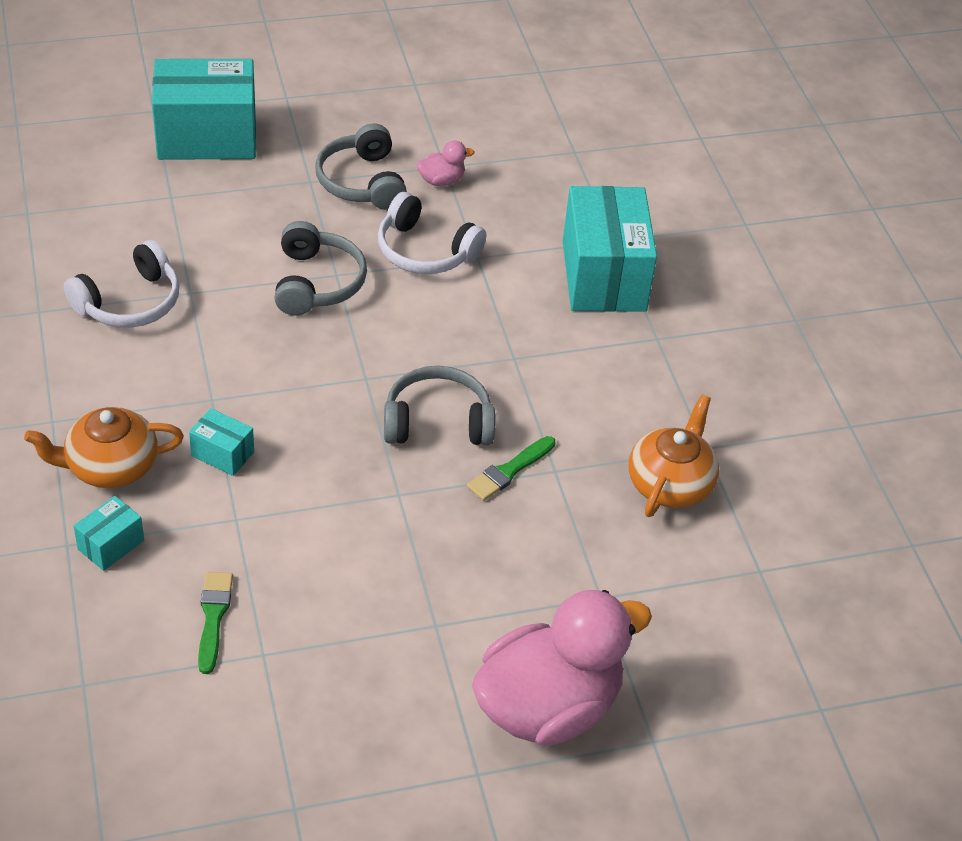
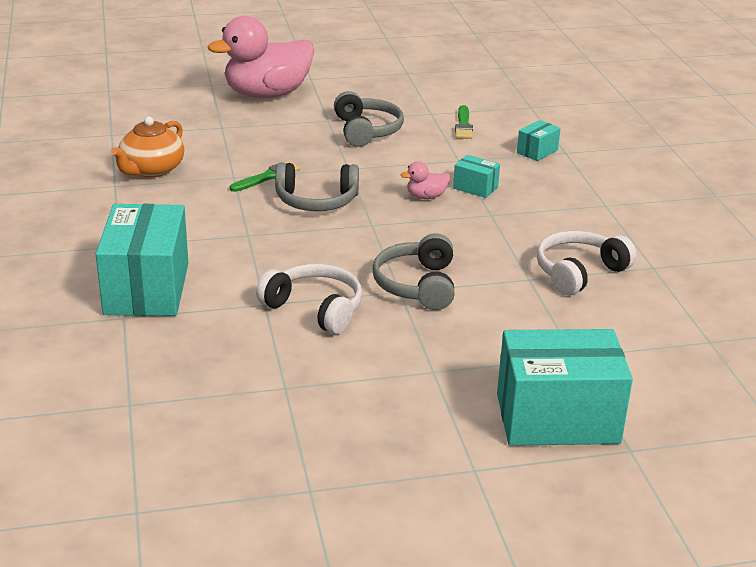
camera: 175 degrees left, 15 degrees down
(110, 466) = (553, 183): orange teapot -> none
(362, 182) = (377, 370): grey headphones -> grey headphones (366, 131)
(441, 180) = (290, 372): pink duck -> pink duck (426, 197)

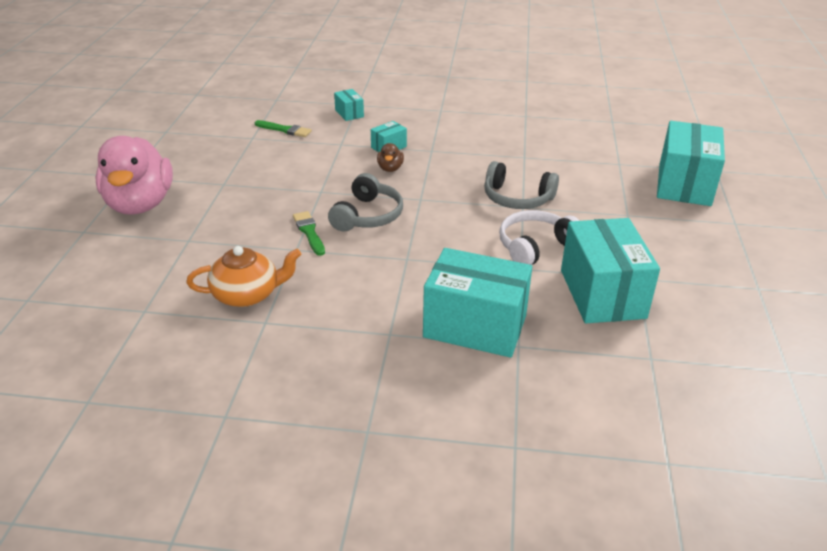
camera: 70 degrees left, 5 degrees up
(151, 169) = (247, 294): orange teapot -> orange teapot turned 60 degrees counterclockwise
(239, 363) = (602, 294): none -> turquoise box
(366, 131) = (259, 170): grey headphones -> none
(426, 197) = (390, 168): pink duck -> brown duck
(579, 272) = (522, 139): white headphones -> none

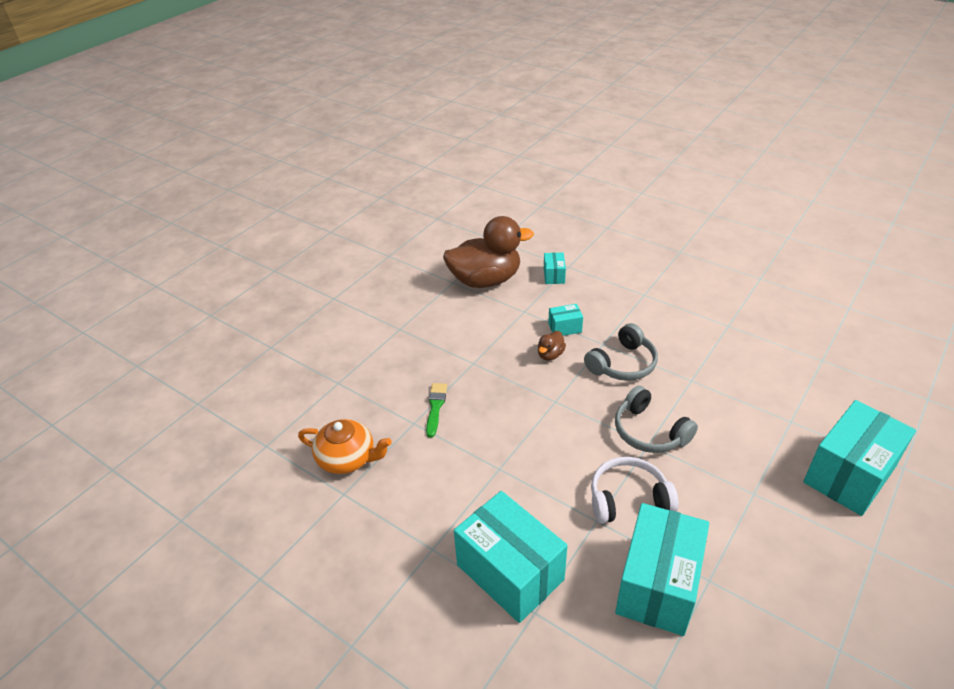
camera: 30 degrees right, 5 degrees up
(140, 204) = (325, 331): pink duck -> none
(285, 130) = (485, 280): green brush -> brown duck
(367, 216) = (495, 405): grey headphones -> grey headphones (623, 364)

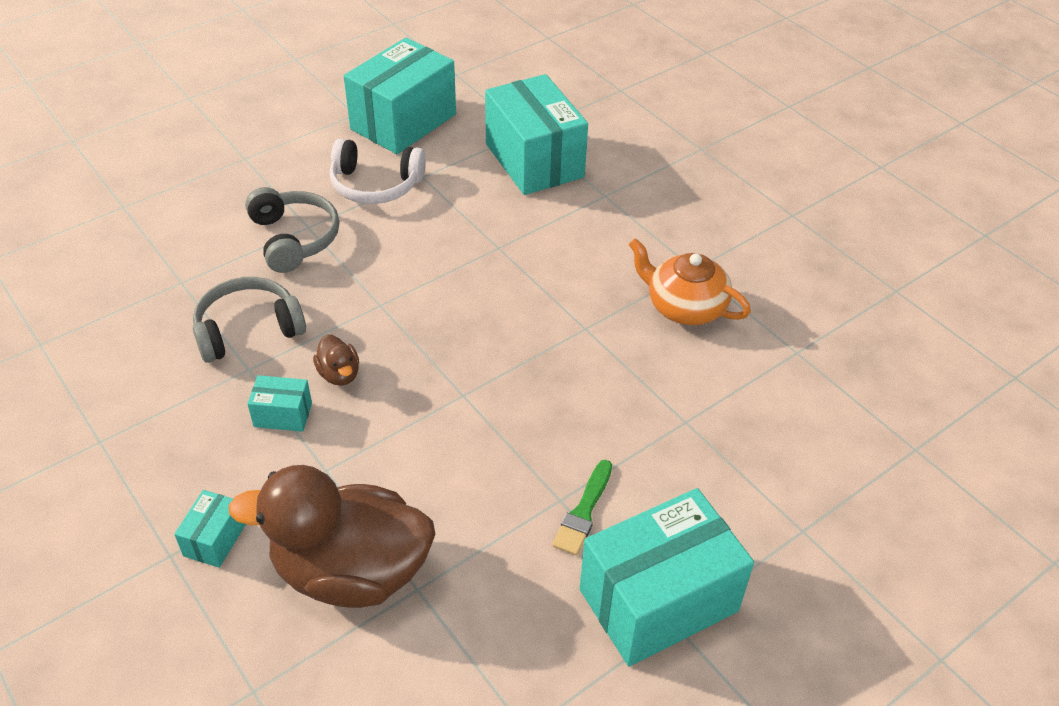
camera: 165 degrees left, 5 degrees up
(435, 407) = (547, 341): green brush -> green brush (583, 511)
(550, 355) = (339, 374): brown duck -> brown duck turned 105 degrees clockwise
(849, 475) = (132, 148): turquoise box -> turquoise box (658, 600)

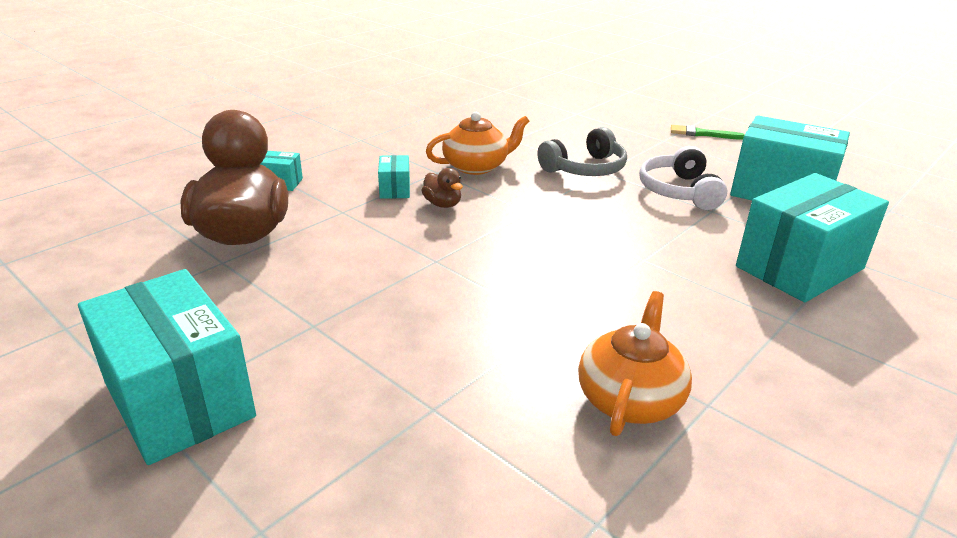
camera: 80 degrees right, 15 degrees down
(248, 329) = (477, 166): grey headphones -> orange teapot
(339, 374) = (442, 204): brown duck -> brown duck turned 90 degrees counterclockwise
(583, 511) = (298, 341): green brush -> green brush (702, 134)

